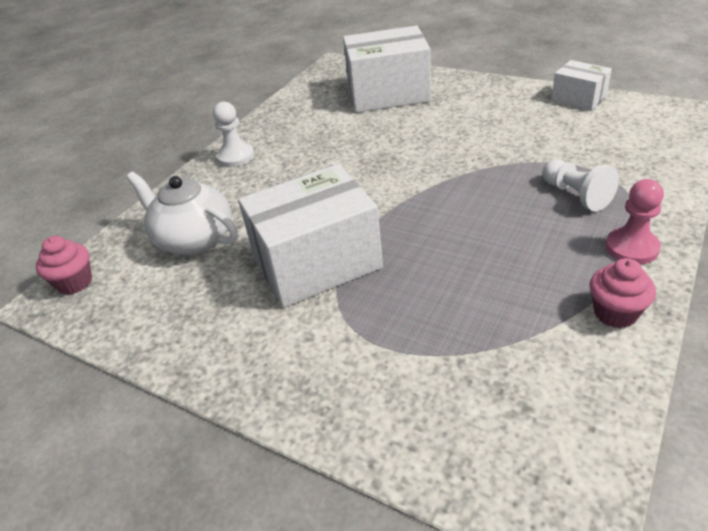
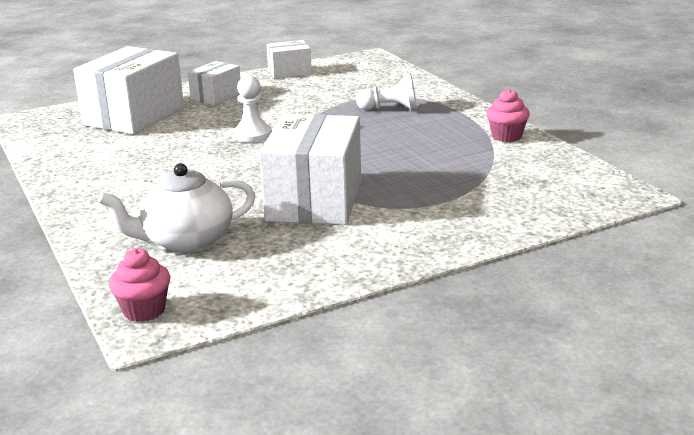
camera: 60 degrees left, 15 degrees down
(236, 157) = (88, 196): white pawn -> white pawn (252, 135)
(472, 100) = (216, 96): none -> white box
(631, 248) = (462, 114): pink pawn -> none

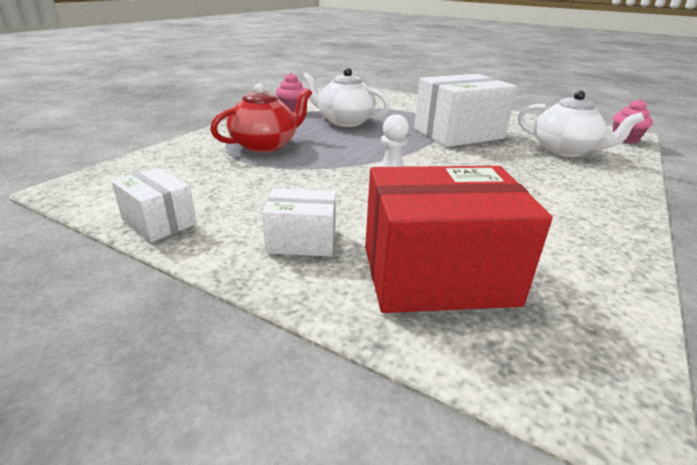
camera: 125 degrees left, 5 degrees up
(134, 116) = (437, 275): white box -> red box
(390, 109) = (265, 145): white pawn -> red teapot
(430, 153) = (344, 121): none -> white teapot

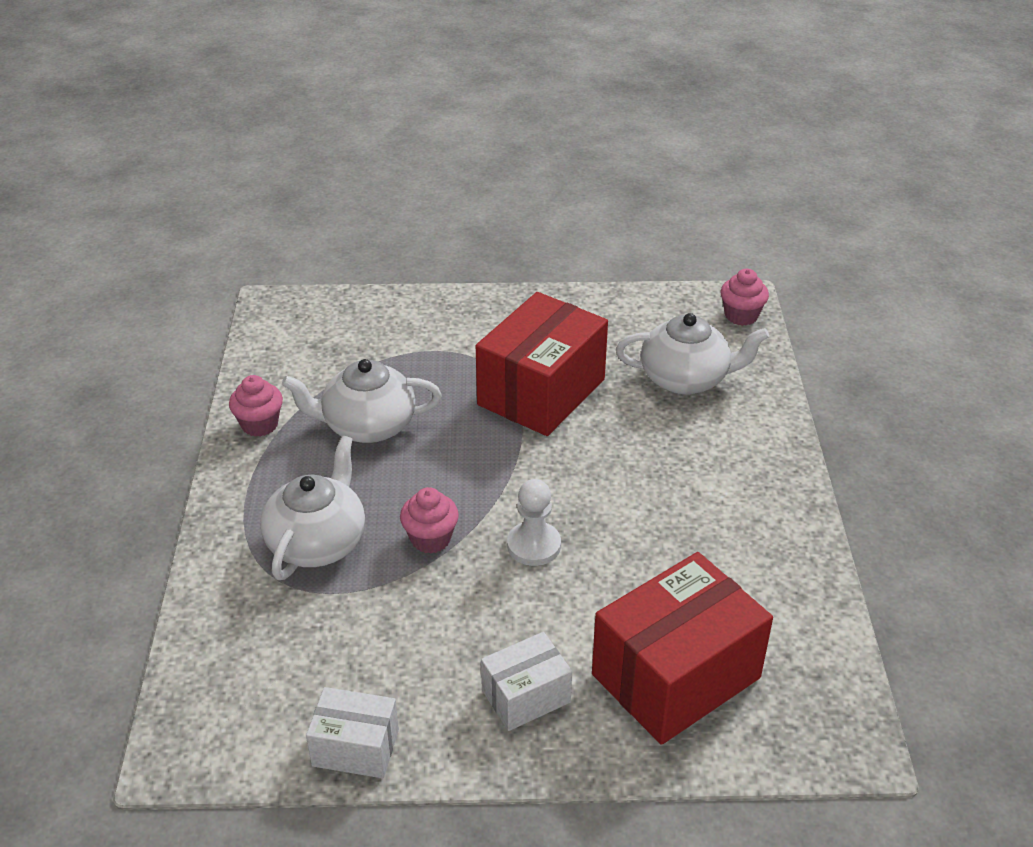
camera: 30 degrees left, 10 degrees up
(265, 145) = (318, 542): red teapot -> white teapot
(328, 160) = (430, 539): none -> pink cupcake
(458, 134) = (541, 392): white box -> red box

